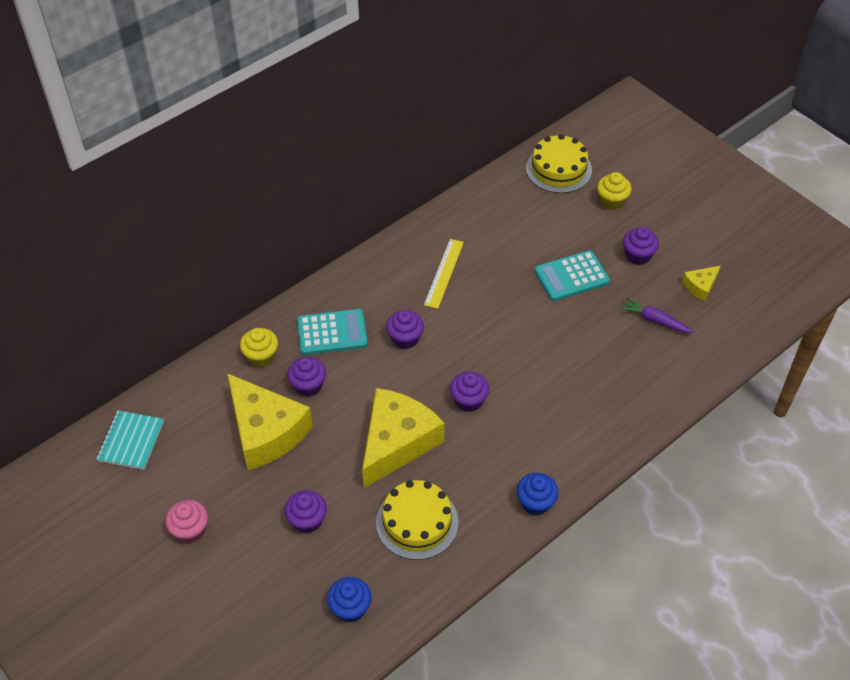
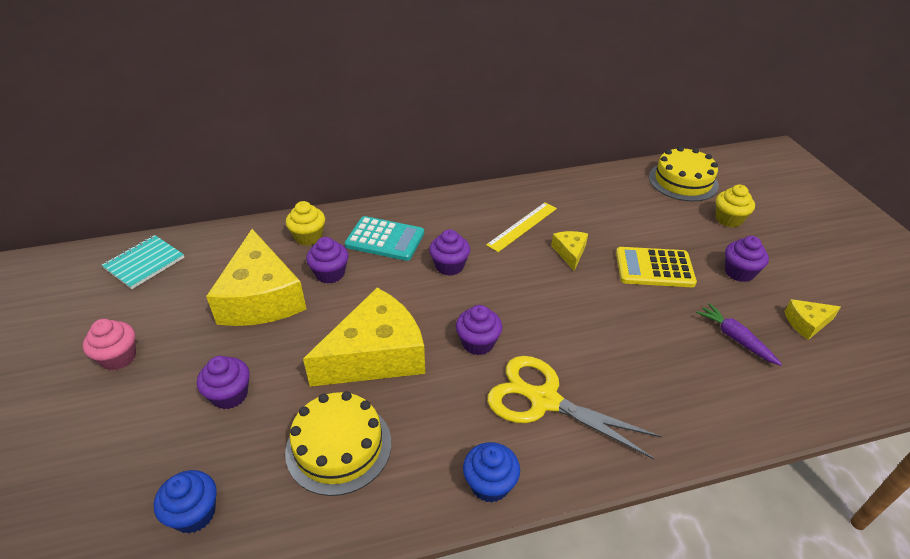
camera: 25 degrees right, 10 degrees down
(497, 286) = (570, 253): none -> yellow cheese
(541, 427) = (543, 400): none -> yellow scissors
(571, 276) = (654, 268): turquoise calculator -> yellow calculator

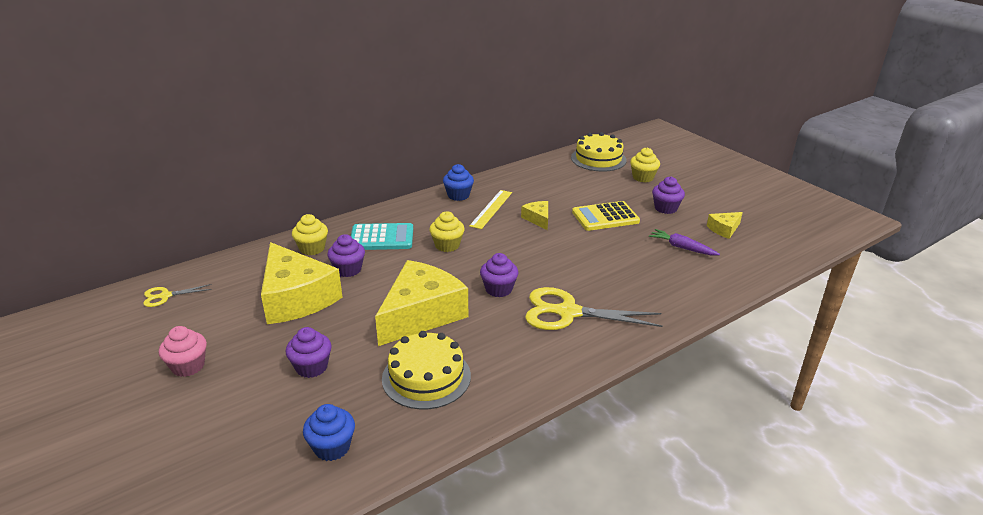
camera: 20 degrees left, 10 degrees down
(144, 263) = (165, 296): turquoise notebook -> yellow scissors
(449, 266) = (447, 245): purple cupcake -> yellow cupcake
(490, 484) = (556, 370): blue cupcake -> blue cupcake (458, 195)

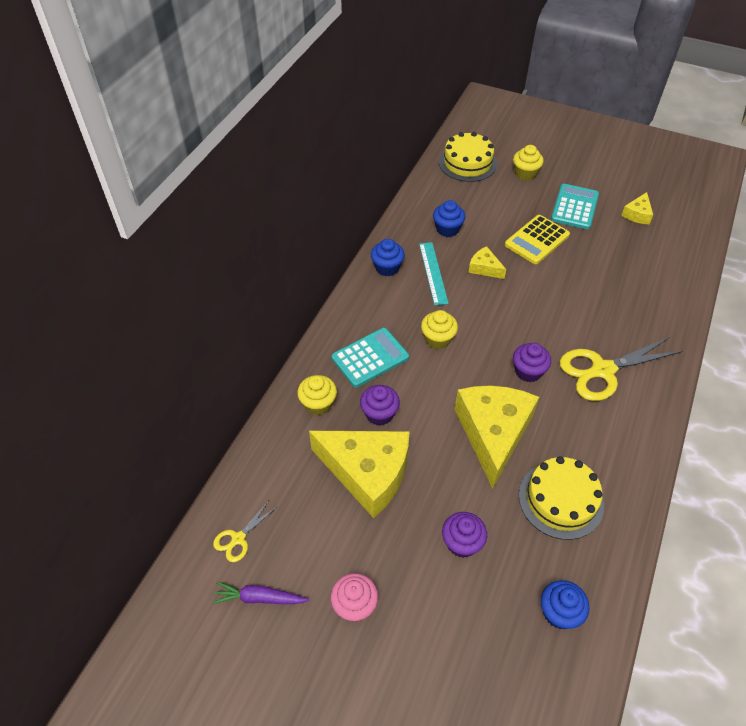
camera: 30 degrees left, 20 degrees up
(491, 209) = (433, 273): yellow ruler -> turquoise ruler
(534, 189) = (447, 229): none -> blue cupcake
(665, 208) = (574, 207): purple cupcake -> turquoise calculator
(682, 248) = (624, 251): purple carrot -> purple carrot (260, 598)

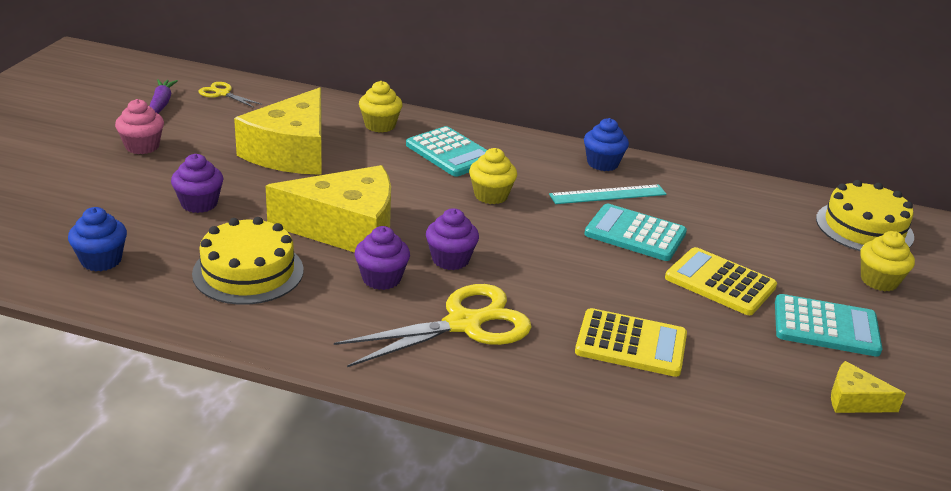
camera: 80 degrees right, 20 degrees down
(379, 414) = (370, 158): purple cupcake -> purple cupcake (381, 278)
(447, 229) = (700, 207): blue cupcake -> none
(484, 268) = (635, 234): yellow cheese -> turquoise calculator
(602, 371) = (464, 324): yellow scissors -> yellow scissors turned 90 degrees clockwise
(607, 293) = (631, 344): none -> yellow calculator

